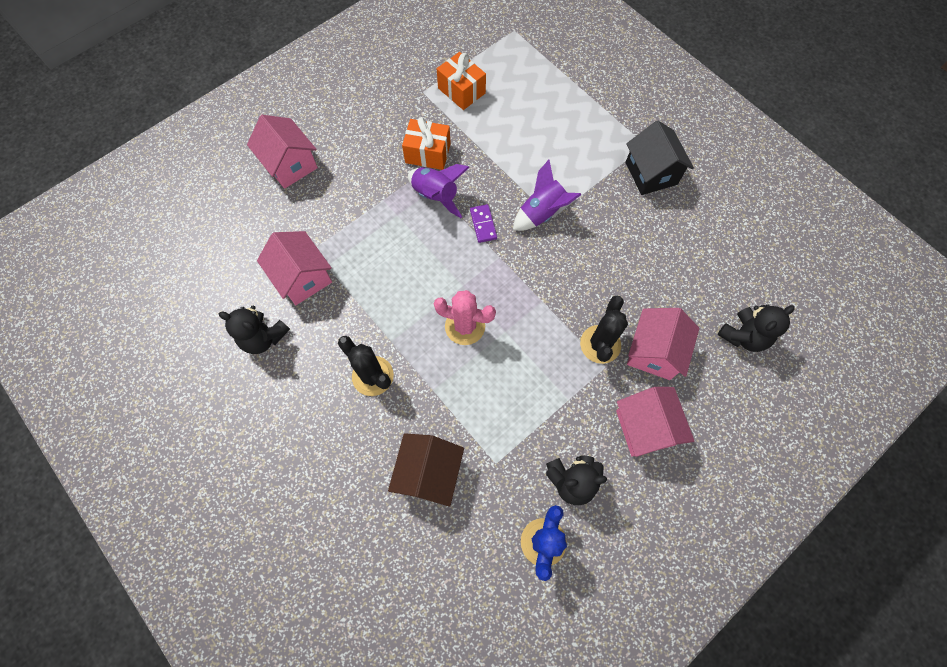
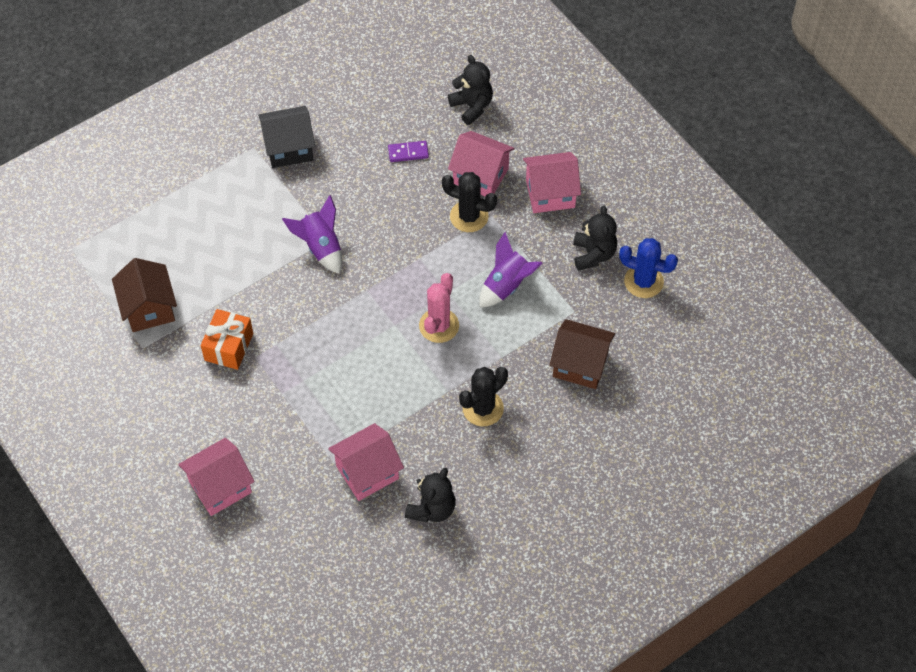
camera: 85 degrees left, 10 degrees down
(436, 196) = (285, 342): purple rocket -> purple rocket (507, 285)
(461, 91) = (149, 308): orange gift -> brown house
(483, 224) = (326, 301): purple domino -> purple domino (408, 152)

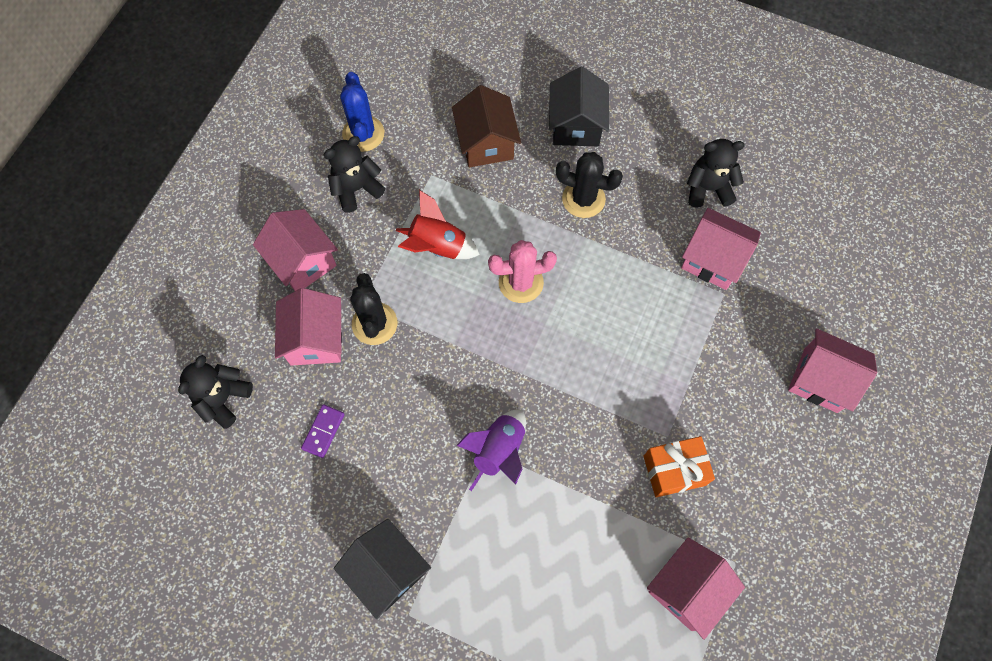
camera: 120 degrees left, 10 degrees up
(149, 308) = (687, 589): brown house -> pink house
(408, 152) = (323, 431): purple domino -> purple domino turned 60 degrees clockwise
(507, 285) = (437, 246): purple rocket -> red rocket
(556, 441) = (576, 126): none -> black house

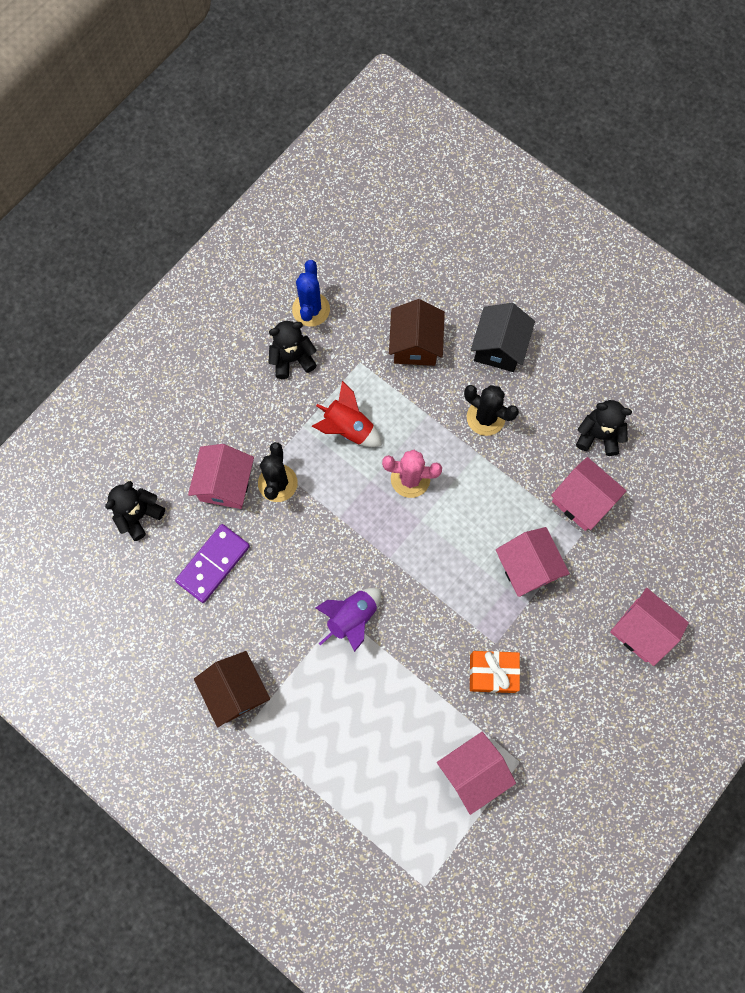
camera: 15 degrees right, 5 degrees up
(302, 262) = (231, 413): pink house -> pink house (527, 567)
(323, 431) = (213, 564): purple domino -> purple domino, size x1.77
(387, 570) = (236, 691): black house -> brown house

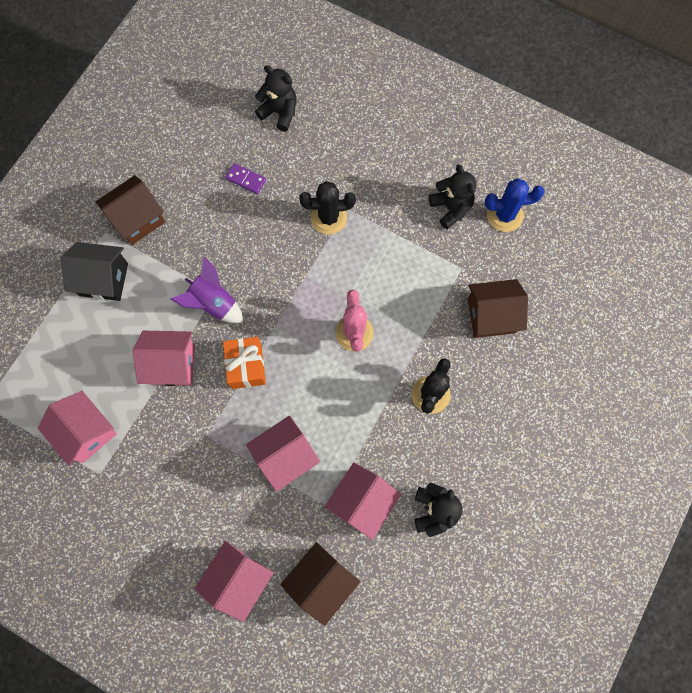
camera: 80 degrees right, 0 degrees up
(213, 564) = (246, 179): purple domino -> purple domino, size x0.56
(225, 484) = (319, 175): pink house -> pink house (172, 364)
(348, 428) = (393, 269): red rocket -> none
(492, 673) = (179, 437): orange gift -> orange gift (246, 366)
(499, 348) = (507, 397): black house -> black house (104, 279)
(652, 552) = (321, 581): none -> brown house

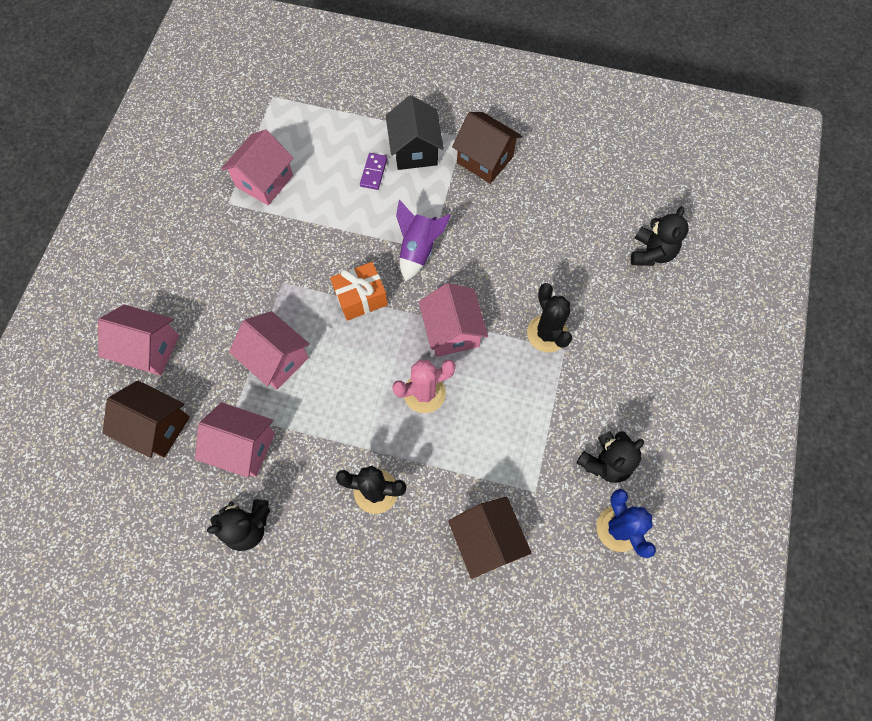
camera: 75 degrees right, 5 degrees down
(172, 364) = (346, 231): pink house -> pink house (452, 331)
(246, 179) = (562, 242): purple domino -> purple domino (374, 172)

